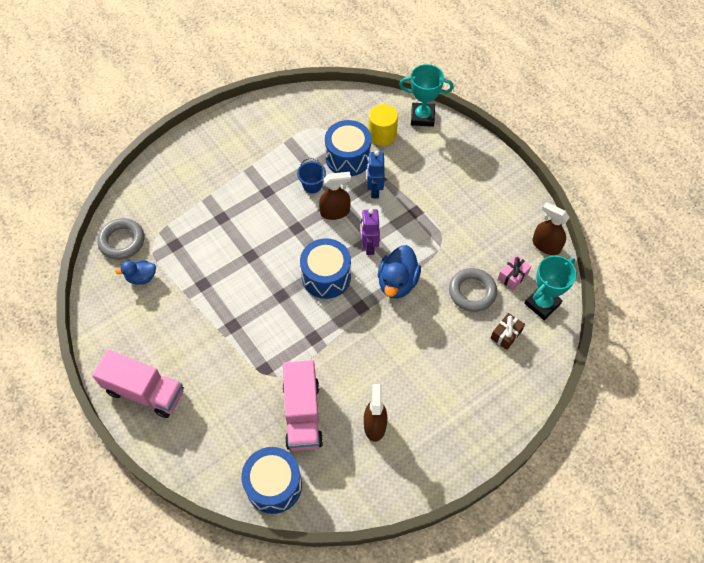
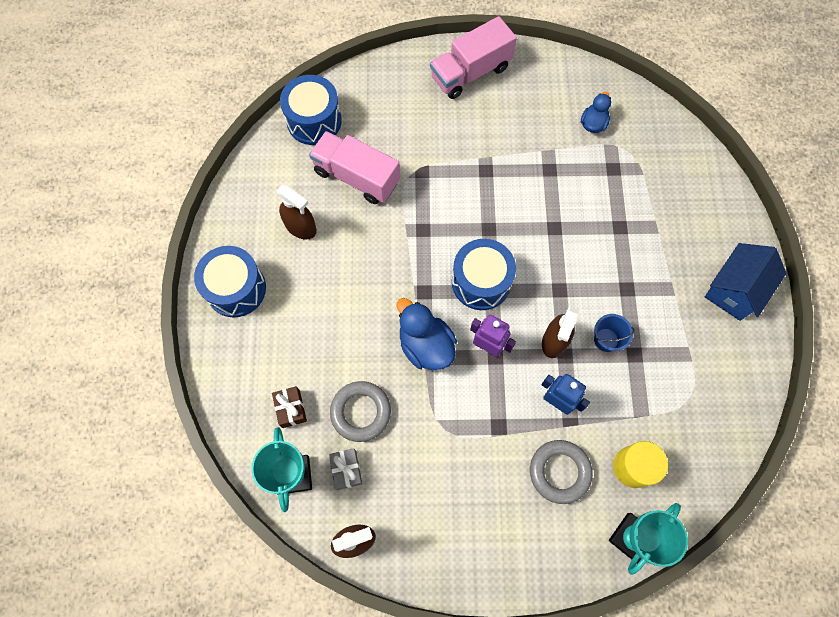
camera: 125 degrees right, 10 degrees up
(122, 241) = (648, 127): grey ring -> grey ring (559, 472)
(225, 136) = (734, 290): none -> blue house
(348, 157) = (622, 403): blue drum -> blue drum (236, 289)
(513, 276) = (346, 470): pink gift -> grey gift

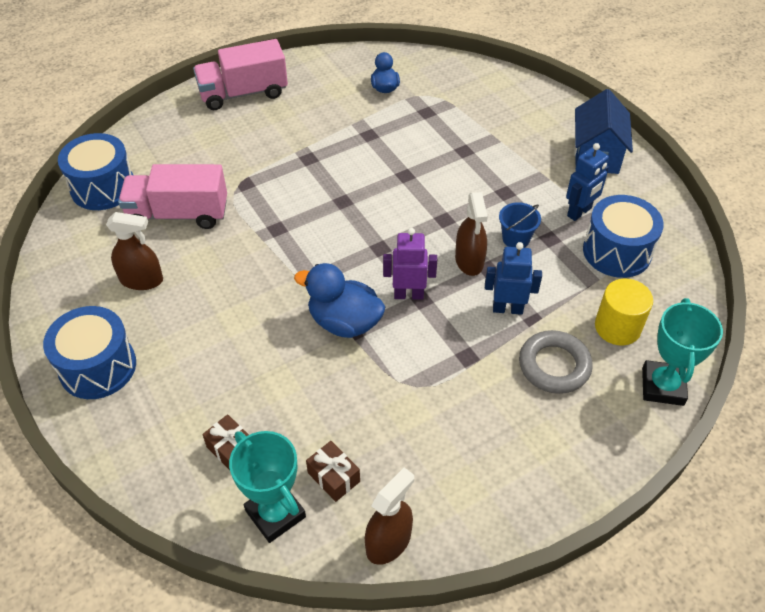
camera: 30 degrees left, 20 degrees down
(346, 470) = (333, 477): grey gift -> brown gift
(361, 412) = (314, 414): grey ring -> none
(470, 72) = (243, 93): pink truck -> pink truck turned 45 degrees clockwise
(481, 282) = (364, 245): blue drum -> blue drum (617, 251)
(677, 342) = (579, 212): none -> blue robot

